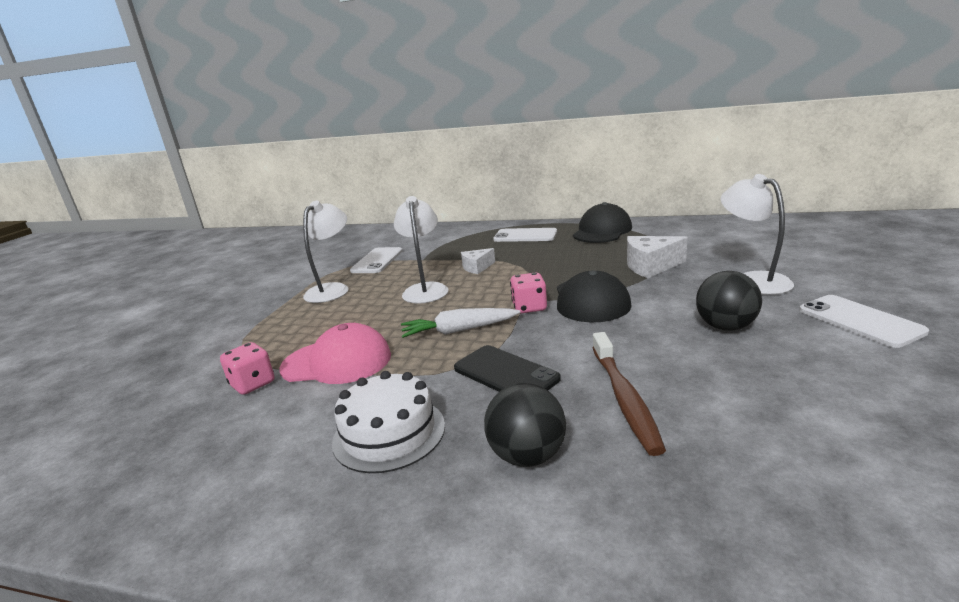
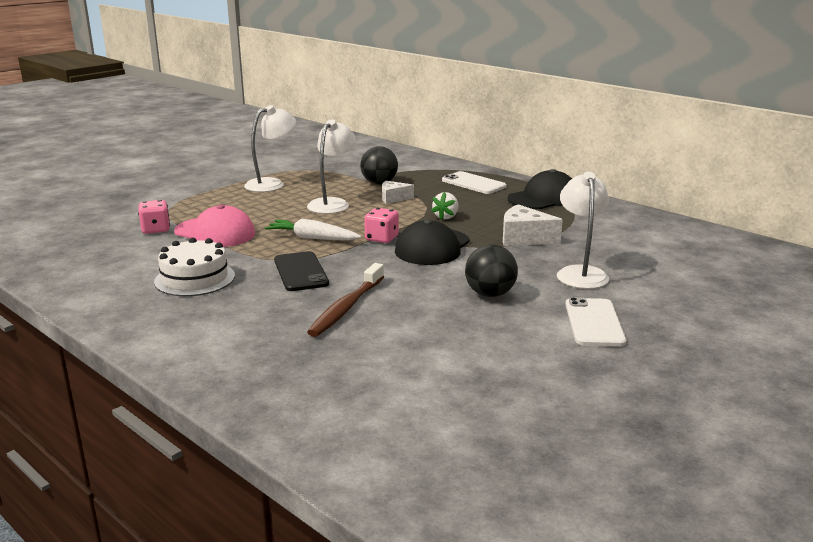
camera: 25 degrees right, 0 degrees up
(377, 261) = (331, 171): white phone -> none
(527, 456) = (248, 313): black ball -> black ball (379, 183)
(552, 269) = (446, 217): none -> white strawberry

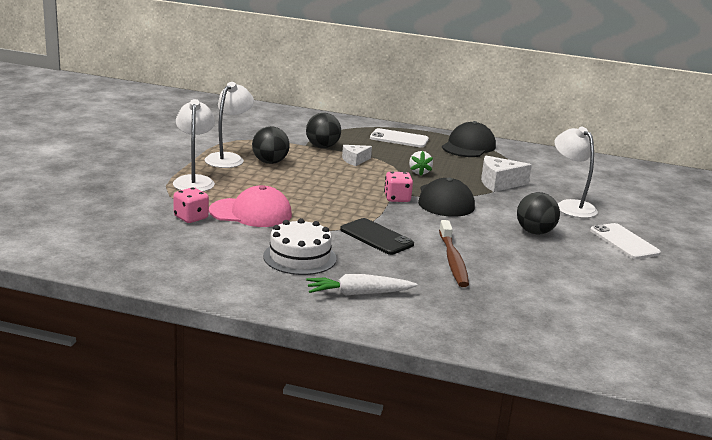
camera: 30 degrees left, 0 degrees up
(305, 191) = (270, 162): none -> black ball
(312, 238) = (342, 206): white carrot -> white carrot (359, 293)
(332, 203) = (311, 171): white lamp -> white lamp (194, 181)

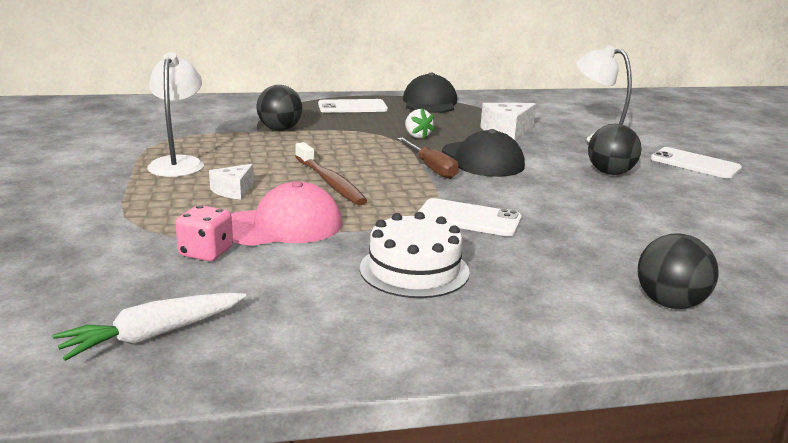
camera: 25 degrees left, 0 degrees up
(194, 181) = (160, 200): white lamp -> none
(270, 162) = (237, 157): black ball -> black ball (669, 303)
(355, 160) = (334, 137): white cheese -> white cheese (233, 191)
(359, 293) = (546, 300): white carrot -> white carrot (154, 335)
(376, 237) = (468, 218): black phone -> white phone
(397, 198) = (431, 168): pink dice -> brown screwdriver
(453, 260) = (583, 224): brown toothbrush -> brown toothbrush (330, 182)

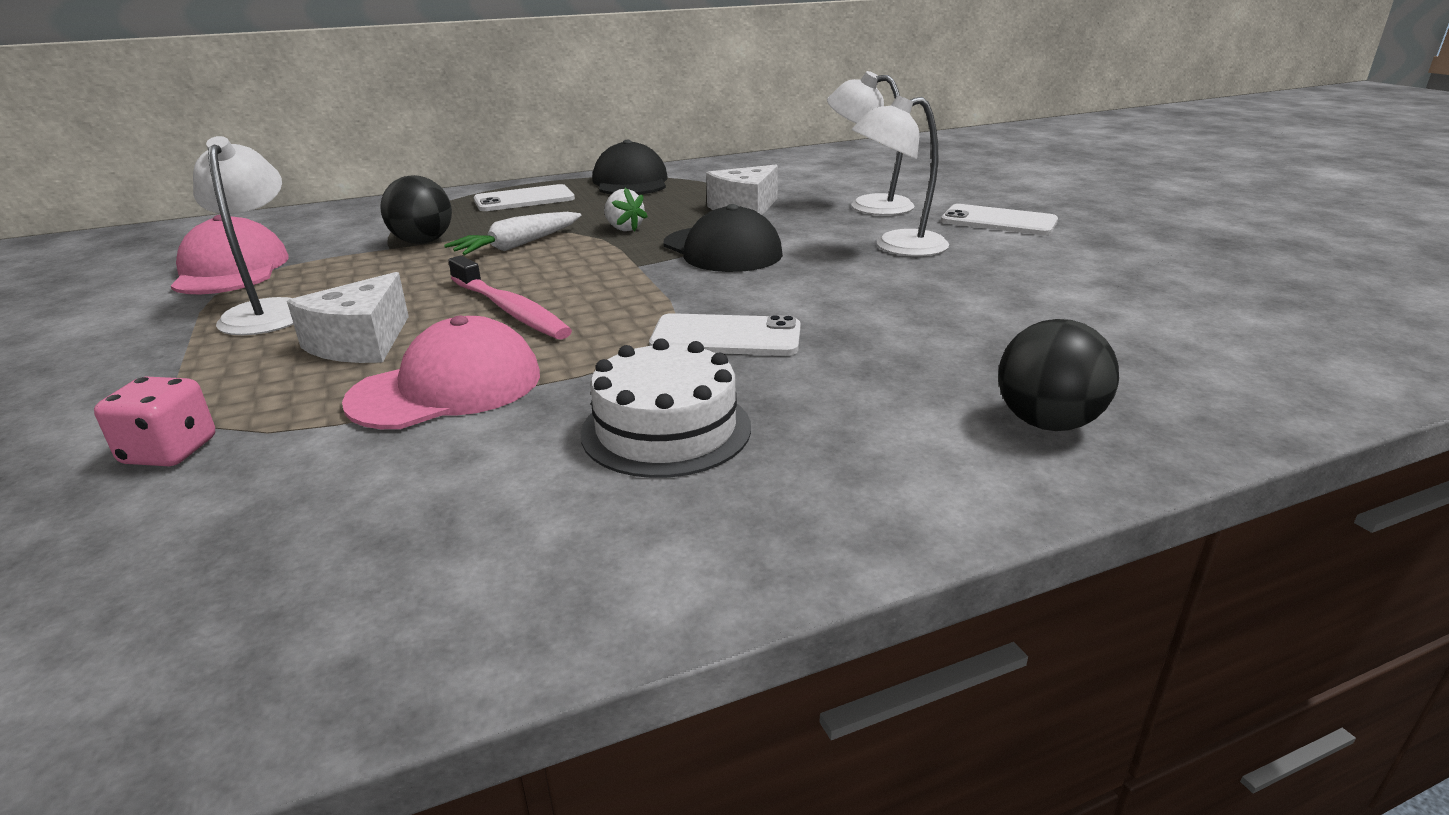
camera: 10 degrees left, 5 degrees up
(154, 335) = (239, 625): white carrot -> white carrot (518, 245)
(157, 133) = (231, 270): none -> pink cap
(206, 252) = (324, 452): pink dice -> pink dice (170, 451)
(233, 191) = (361, 343): white cheese -> white cheese, size x1.57
(330, 182) = (510, 310): brown toothbrush -> pink toothbrush
(431, 168) = (654, 271): brown screwdriver -> none
(610, 173) = (897, 247): black ball -> white lamp

